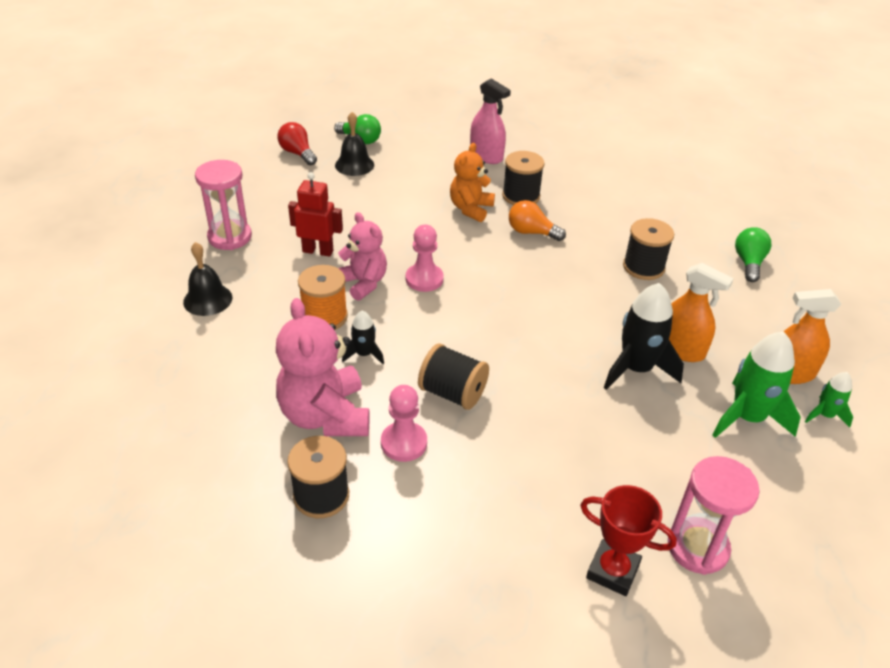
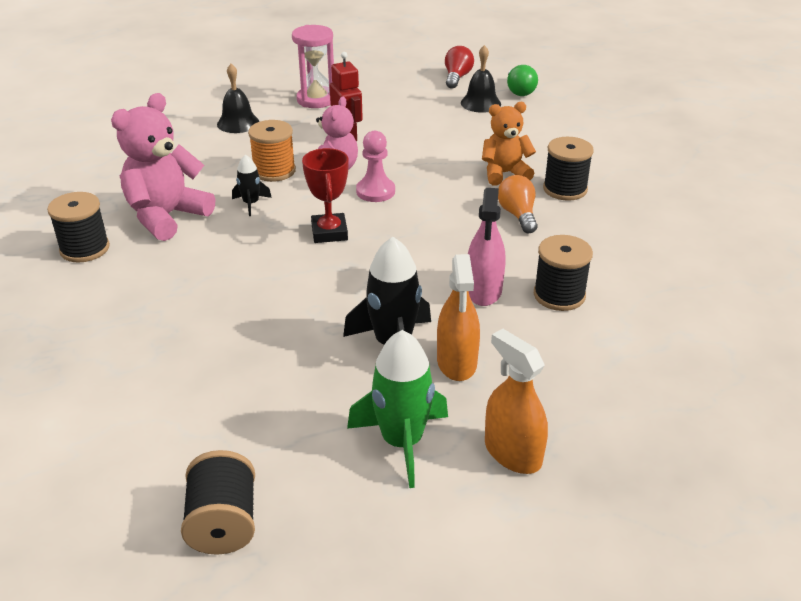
camera: 55 degrees right, 5 degrees down
(404, 443) = (170, 260): pink pawn -> none
(452, 393) = (250, 259): black spool -> black spool (223, 523)
(486, 156) = (598, 150): pink spray bottle -> pink spray bottle (484, 290)
(613, 571) = (115, 420): red trophy -> red trophy (329, 232)
(697, 547) = (184, 464): pink hourglass -> none
(748, 263) = (674, 363): green light bulb -> none
(825, 415) = (471, 503): green rocket -> none

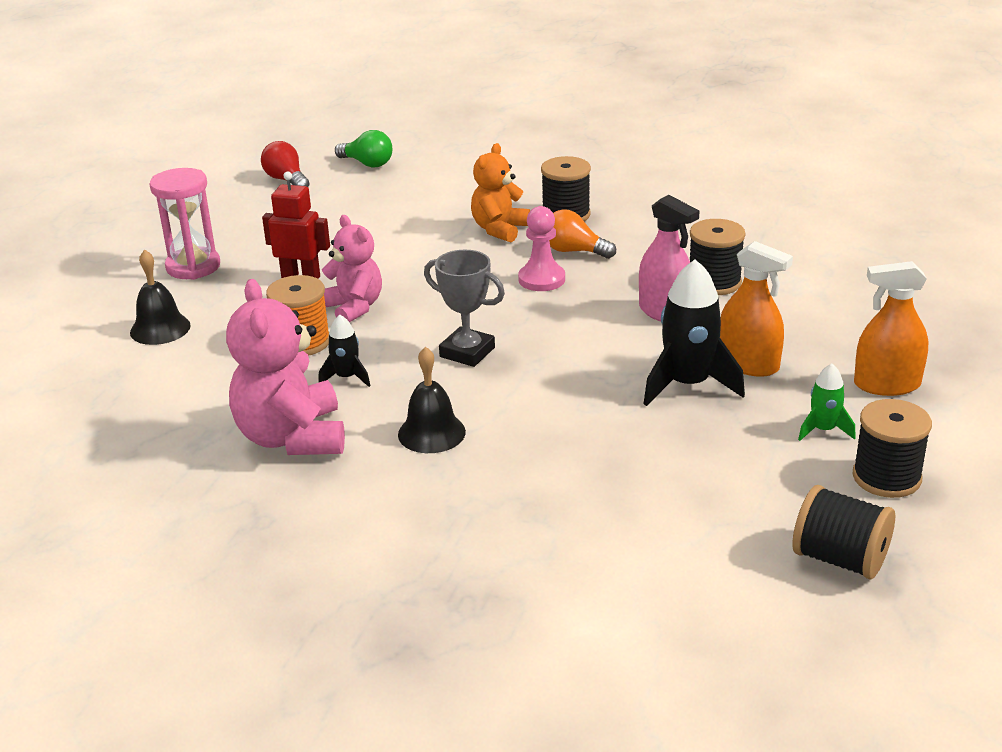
camera: 50 degrees left, 5 degrees down
(85, 249) = (278, 513): black spool -> black spool (886, 477)
(329, 232) = (467, 352): red trophy -> grey trophy
(375, 191) = (431, 302): pink pawn -> pink pawn (541, 279)
(402, 442) = (823, 430): green rocket -> green rocket, size x0.53
(480, 103) = (357, 189): black bell -> black bell (431, 433)

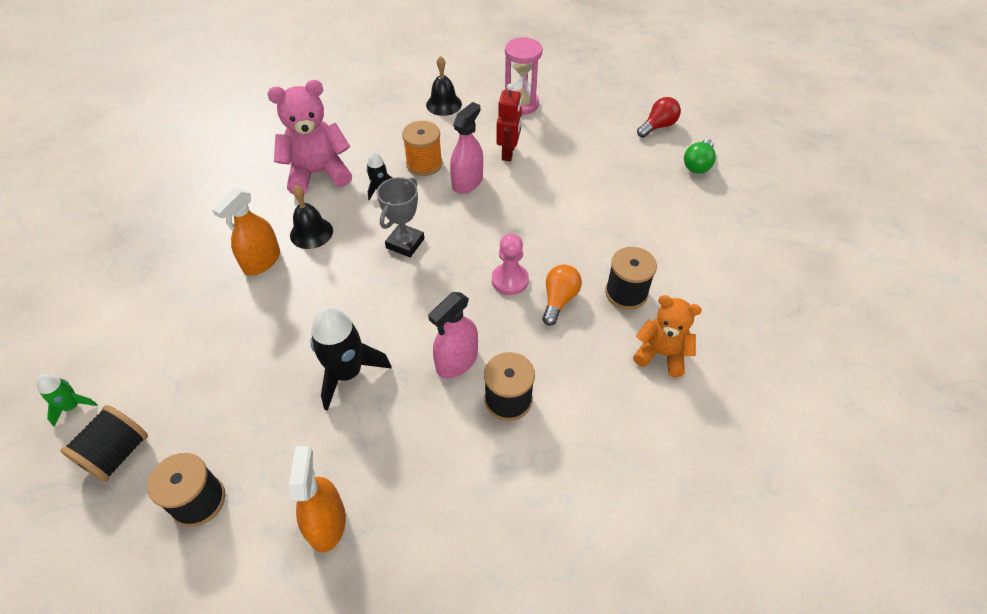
camera: 85 degrees right, 20 degrees up
(353, 308) = (467, 182): pink teddy bear -> pink spray bottle
(499, 229) = (592, 251): orange teddy bear -> orange teddy bear (661, 354)
(748, 364) = (371, 416): orange spray bottle -> orange spray bottle (262, 261)
(823, 430) = (270, 462): green rocket -> green rocket (72, 406)

